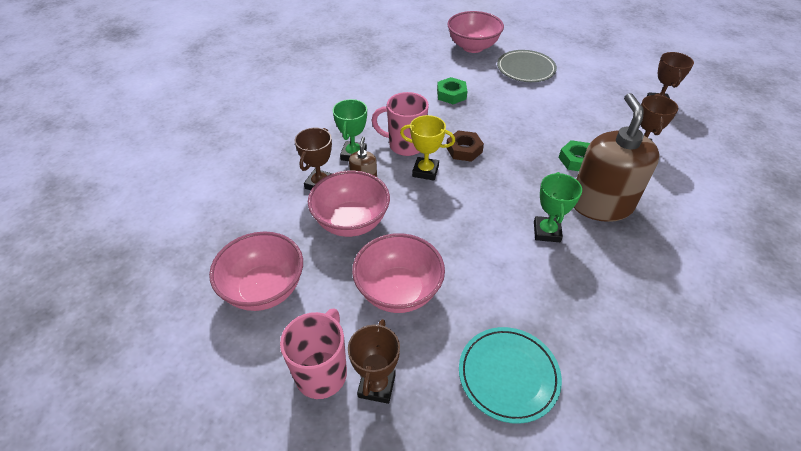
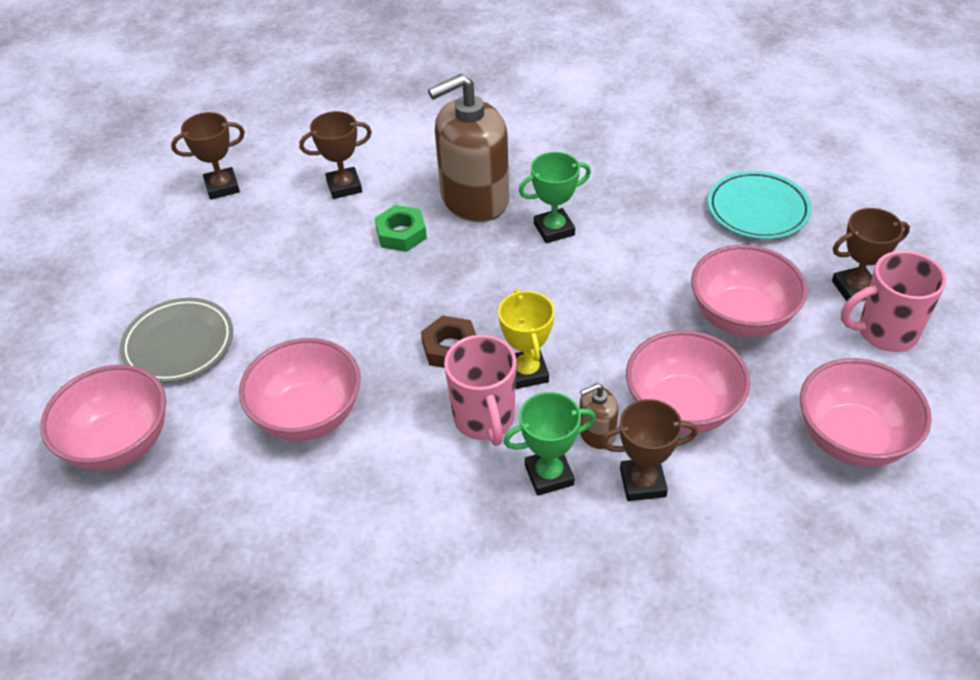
camera: 115 degrees left, 0 degrees up
(451, 94) = (308, 415): green nut -> pink bowl

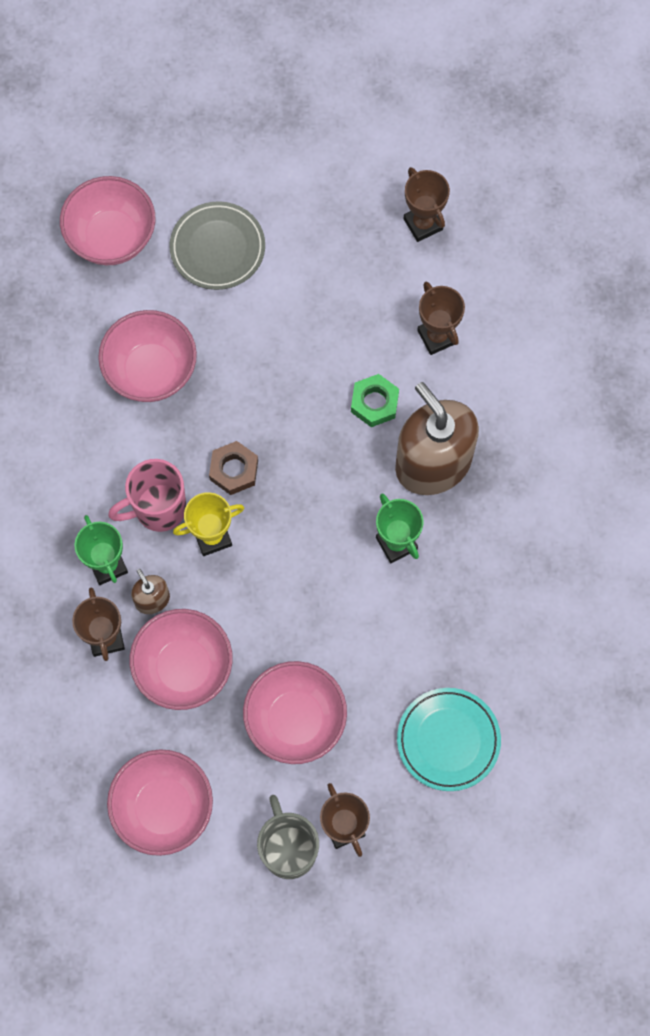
camera: 80 degrees right, 25 degrees up
(885, 333) = (288, 849): pink mug -> grey mug

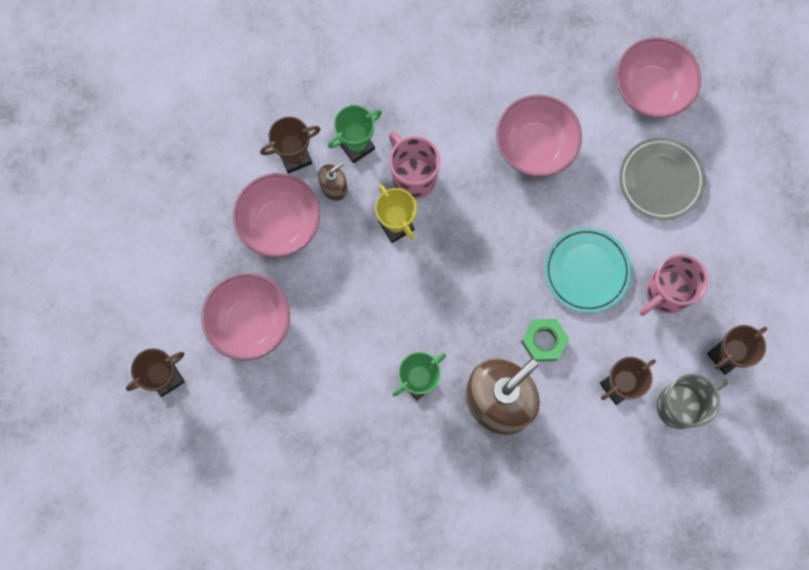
camera: 80 degrees right, 5 degrees up
(163, 808) = (162, 230): pink bowl -> none
(234, 470) = (459, 232): brown nut -> none
(288, 849) = (142, 336): grey mug -> grey mug (680, 405)
(344, 268) = (666, 293): none -> pink mug
(448, 740) = (252, 453): turquoise plate -> turquoise plate (586, 271)

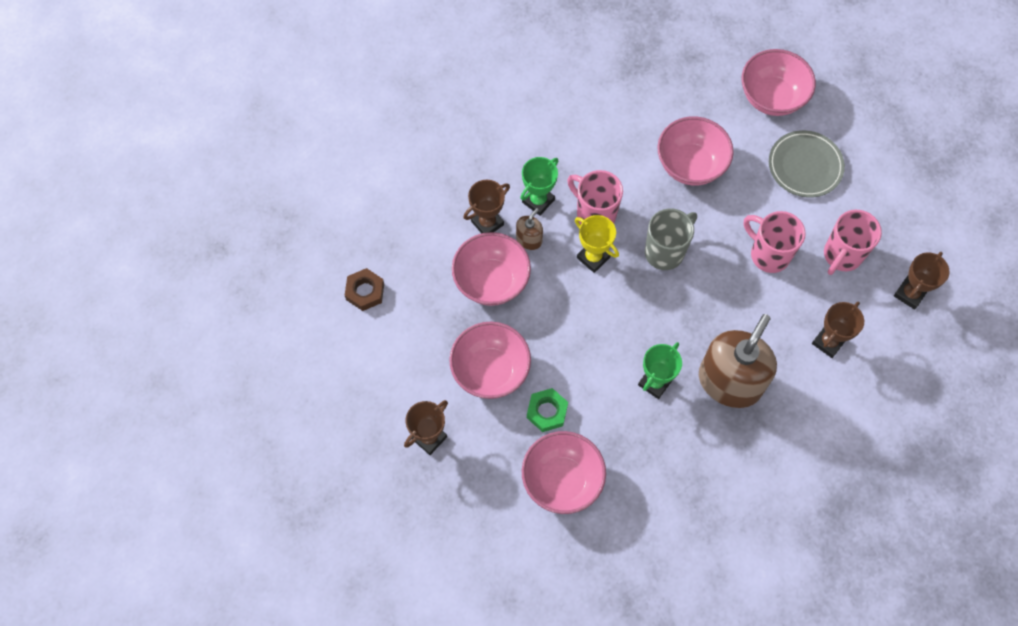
camera: 15 degrees left, 10 degrees down
(144, 201) = (365, 292): none -> brown nut
(289, 460) = (562, 480): none -> pink bowl
(544, 341) = (752, 321): green nut -> green nut (547, 411)
(586, 271) = (768, 254): turquoise plate -> pink mug
(680, 405) = (886, 344): grey mug -> grey mug (665, 251)

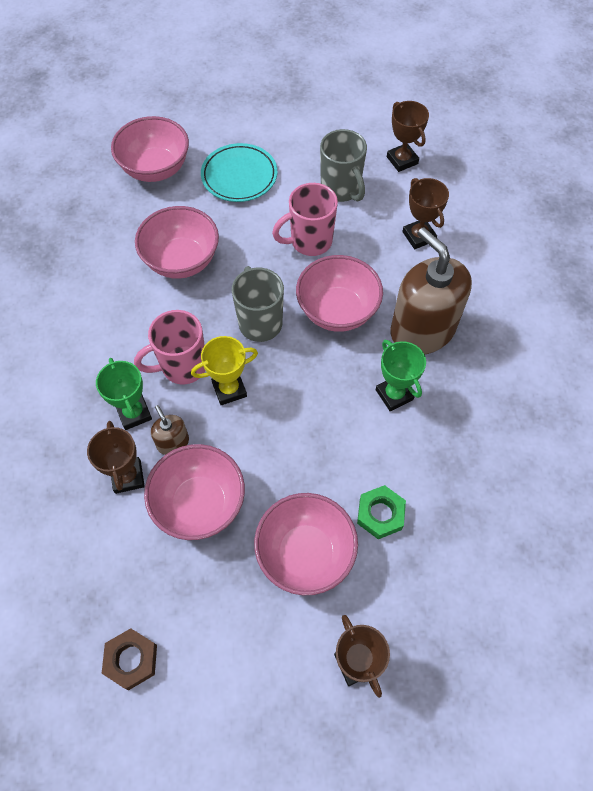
camera: 65 degrees left, 5 degrees down
(562, 480) = (465, 534): pink bowl -> pink bowl (337, 311)
(805, 166) = (239, 176): grey plate -> turquoise plate
(841, 255) = (341, 189): pink mug -> grey mug

